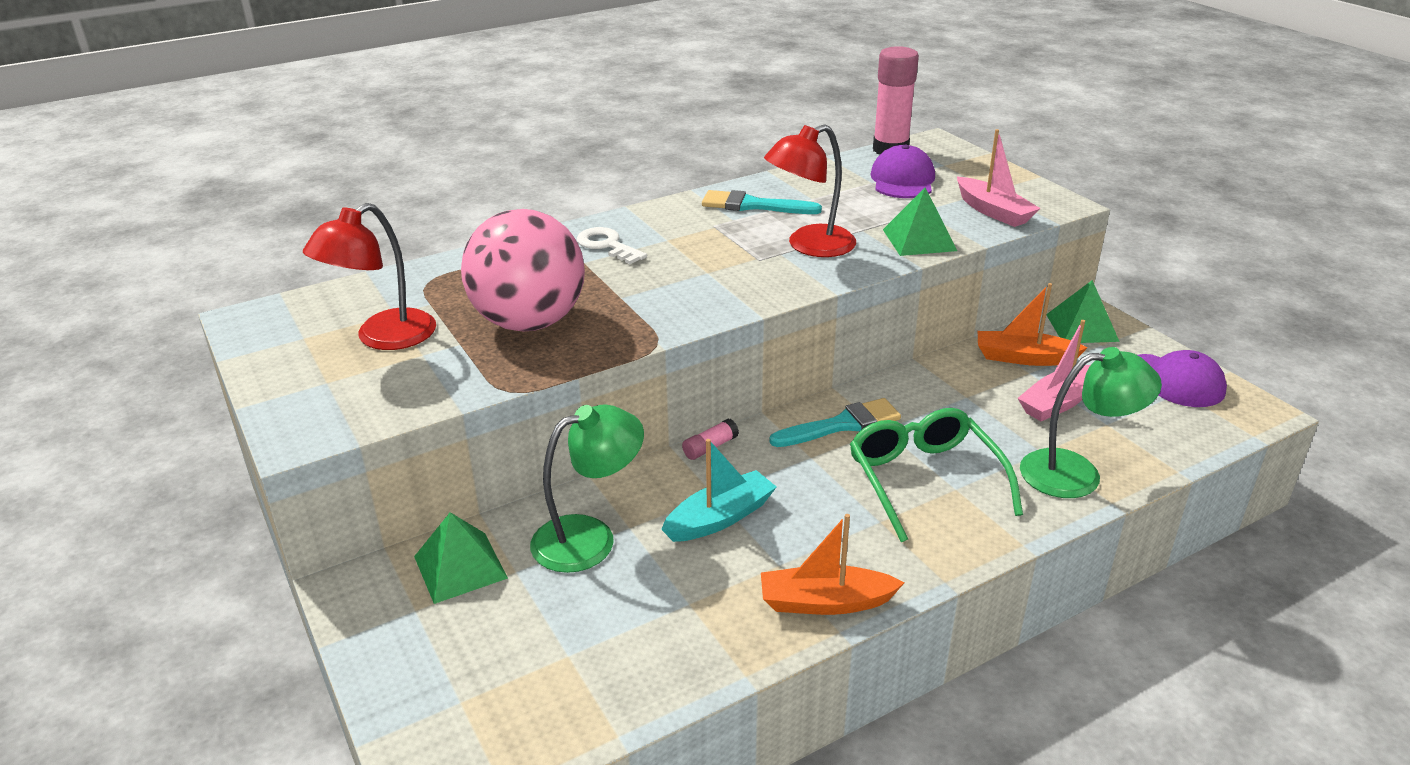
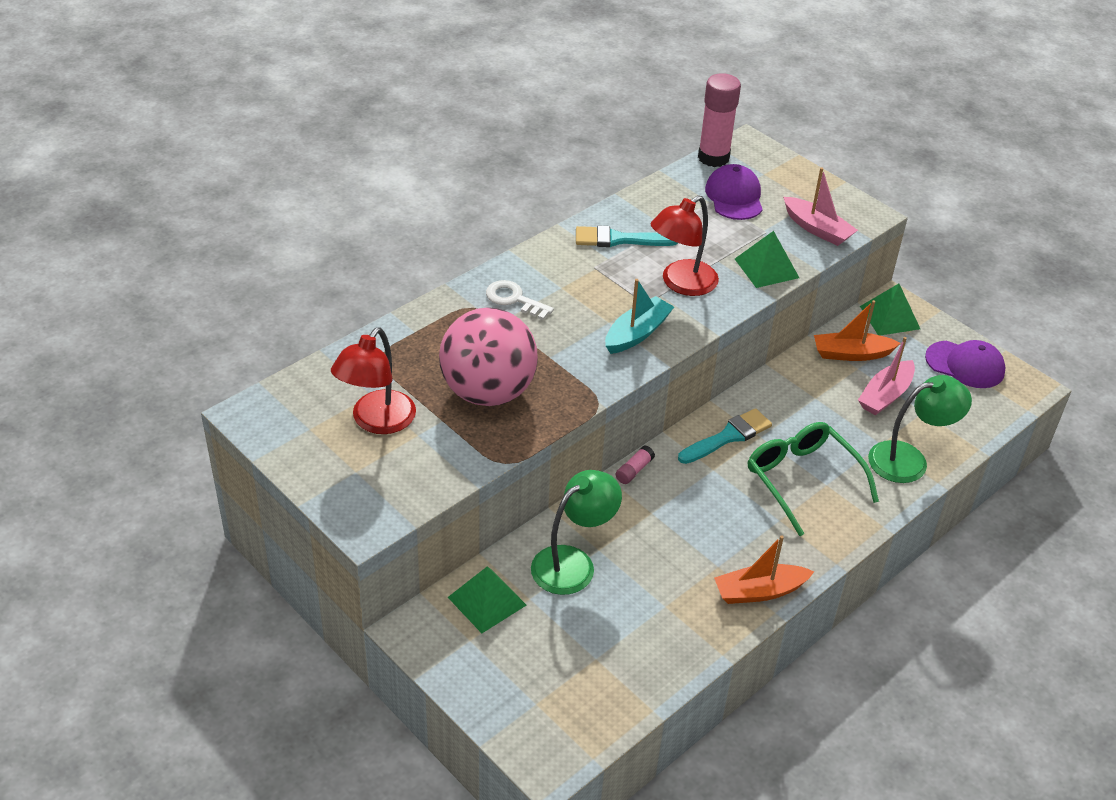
camera: 15 degrees left, 10 degrees up
(720, 518) = (663, 533): turquoise boat -> turquoise boat (637, 333)

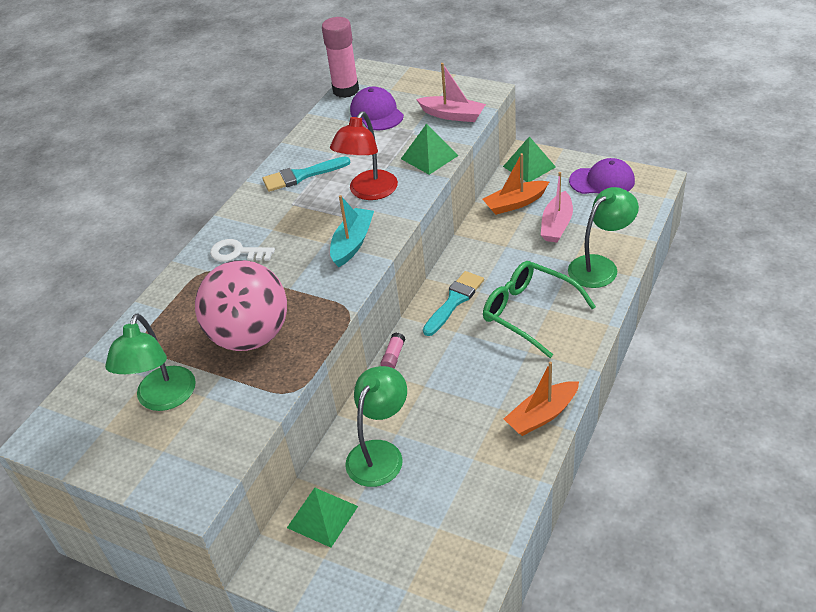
camera: 15 degrees left, 0 degrees up
(377, 421) = (163, 399): red lamp -> green lamp

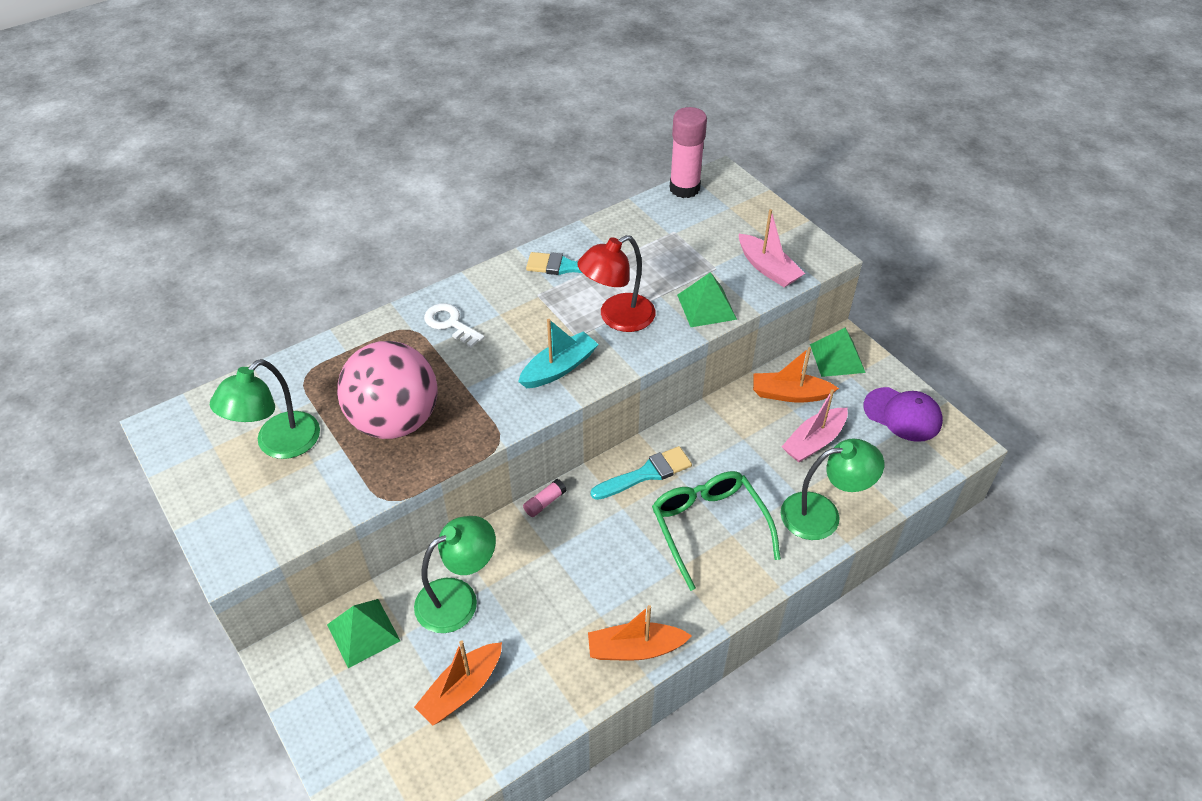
camera: 25 degrees right, 5 degrees up
(376, 113) = (694, 229): purple cap -> none
(435, 511) = (461, 690): none -> orange boat

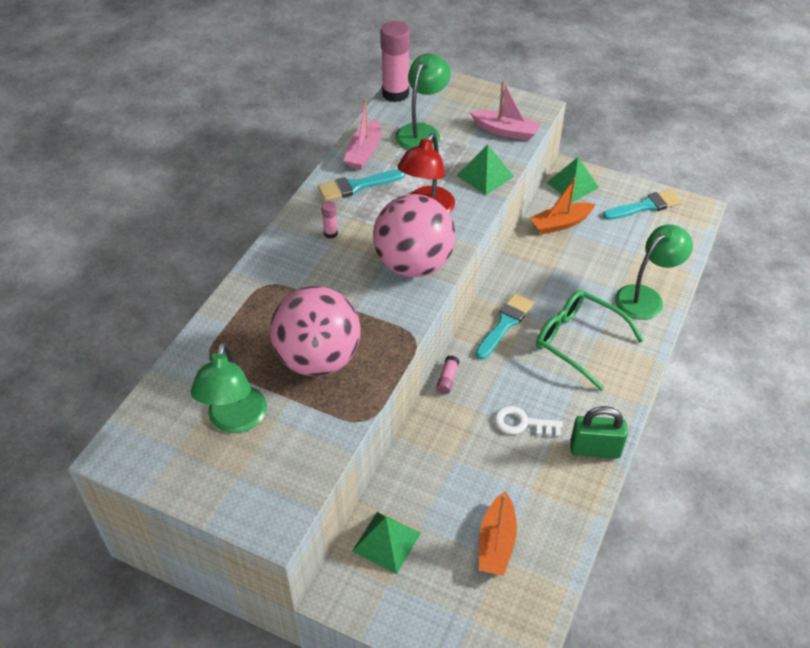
camera: 30 degrees left, 0 degrees up
(450, 324) = (298, 266): white key -> white key (522, 423)
(458, 598) = (439, 479): green lamp -> green lamp (422, 132)
(506, 304) = (330, 233): none -> pink glue stick
(559, 368) = (413, 264): turquoise boat -> pink ball
(635, 649) = (595, 449): orange boat -> green padlock
(814, 442) = (602, 250): pink boat -> pink boat (364, 152)
(902, 414) = (645, 206): purple cap -> turquoise brush

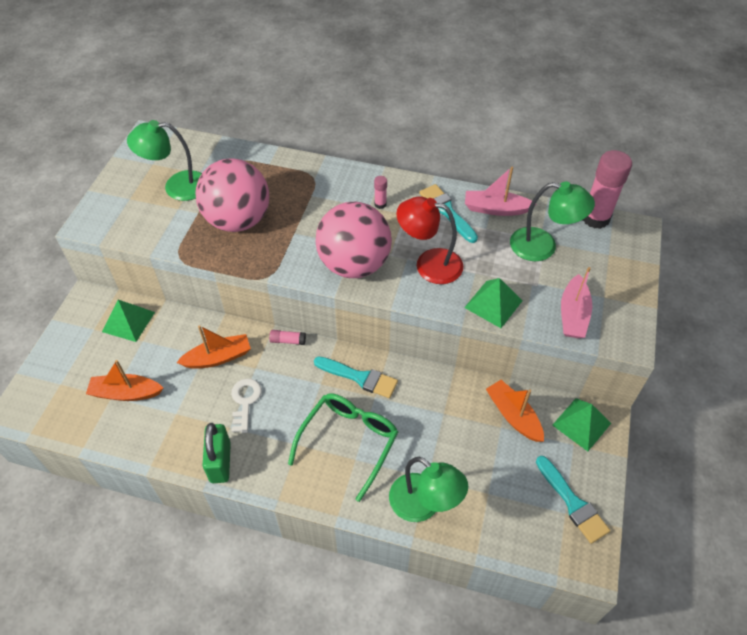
camera: 80 degrees right, 5 degrees up
(459, 446) = (218, 357): none -> orange boat

